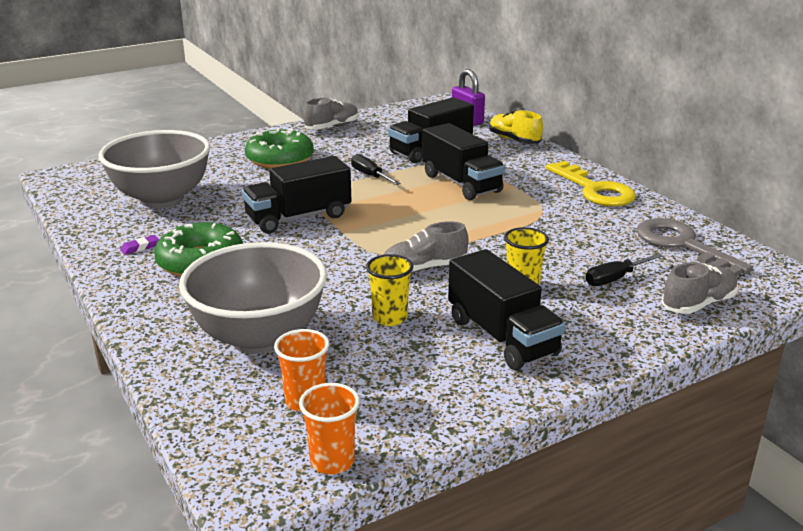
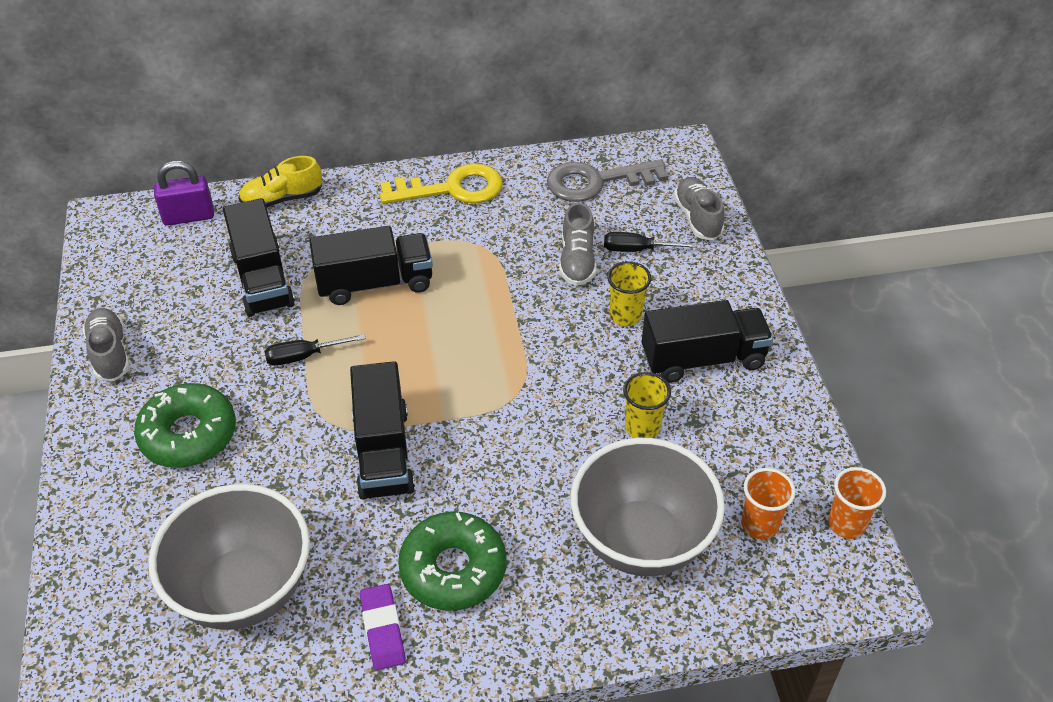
camera: 70 degrees left, 20 degrees up
(140, 247) = (383, 629): purple eraser -> purple eraser, size x1.71
(424, 268) = (558, 374): grey shoe -> grey shoe (577, 260)
(614, 279) = (636, 249): black screwdriver -> black screwdriver turned 105 degrees clockwise

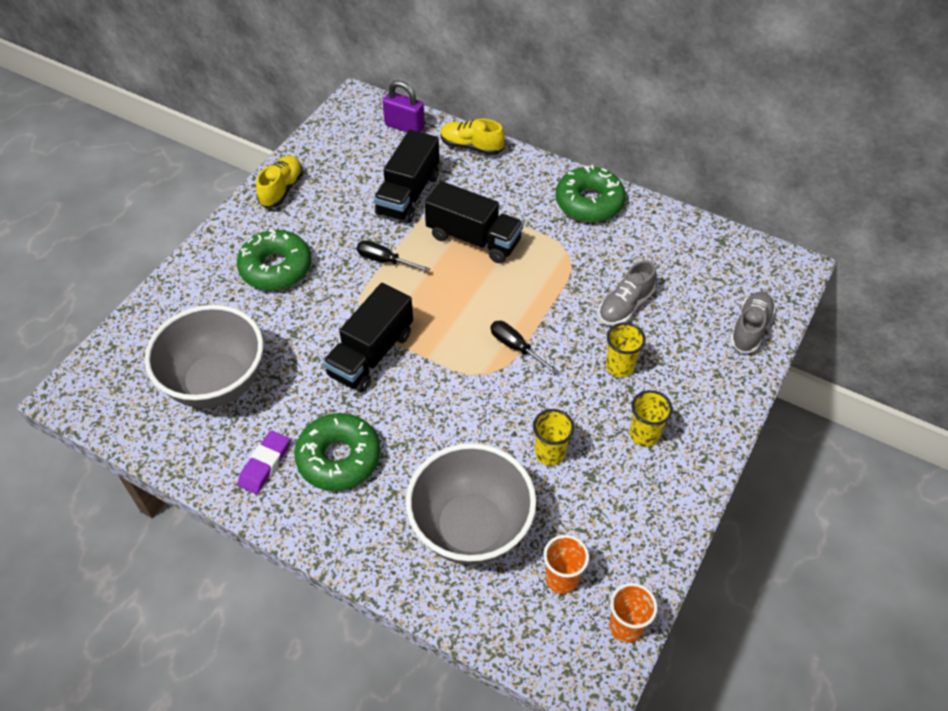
camera: 40 degrees right, 5 degrees up
(110, 353) = (281, 189): grey shoe -> yellow shoe
(452, 189) = (589, 202): yellow key -> green donut
(596, 182) = (698, 256): grey key -> none
(636, 249) = (677, 324): black screwdriver -> black screwdriver (515, 347)
(703, 359) = (644, 435): black truck -> yellow cup

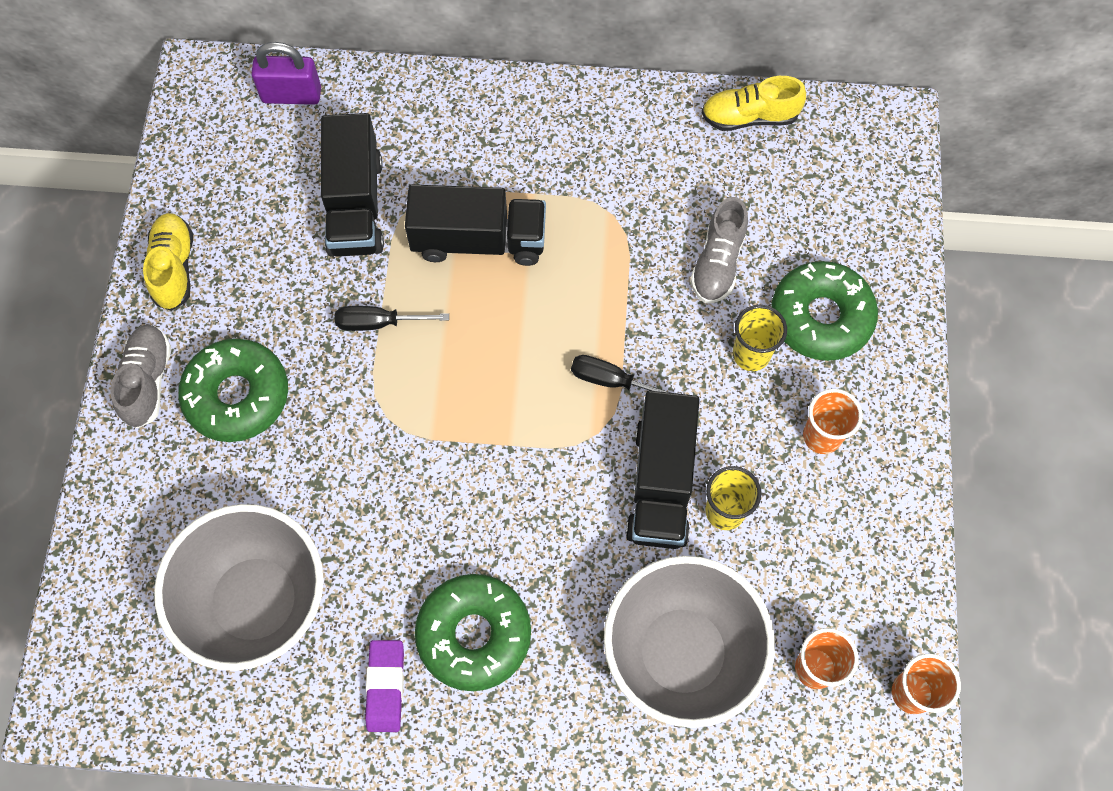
camera: 25 degrees left, 15 degrees up
(371, 354) = (436, 471): black truck -> black truck (661, 483)
(471, 146) = (401, 93): yellow shoe -> yellow shoe (749, 117)
(589, 202) = (600, 122): green donut -> green donut (821, 317)
(644, 435) = (822, 436): yellow cup -> orange cup
(750, 329) = (879, 233): grey shoe -> grey shoe (148, 381)

